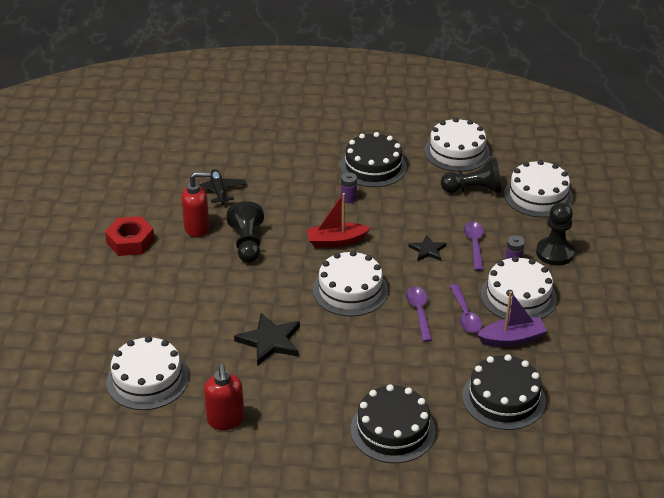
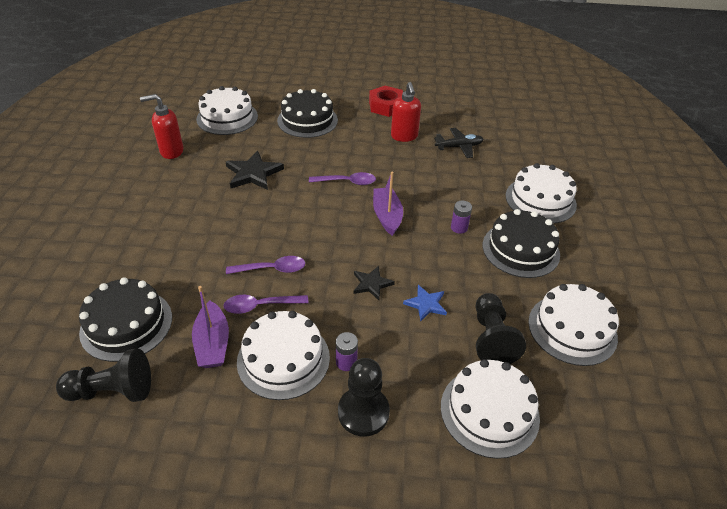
camera: 90 degrees right, 5 degrees up
(247, 244) = (383, 162): black pawn -> black pawn (112, 391)
(336, 241) = (387, 216): red boat -> purple boat
(350, 290) = (312, 222): white cake -> white cake (540, 200)
(393, 430) = (120, 240): black cake -> black cake (307, 120)
(445, 221) = (426, 304): none -> blue star
(474, 245) = (381, 327): purple spoon -> purple spoon (347, 182)

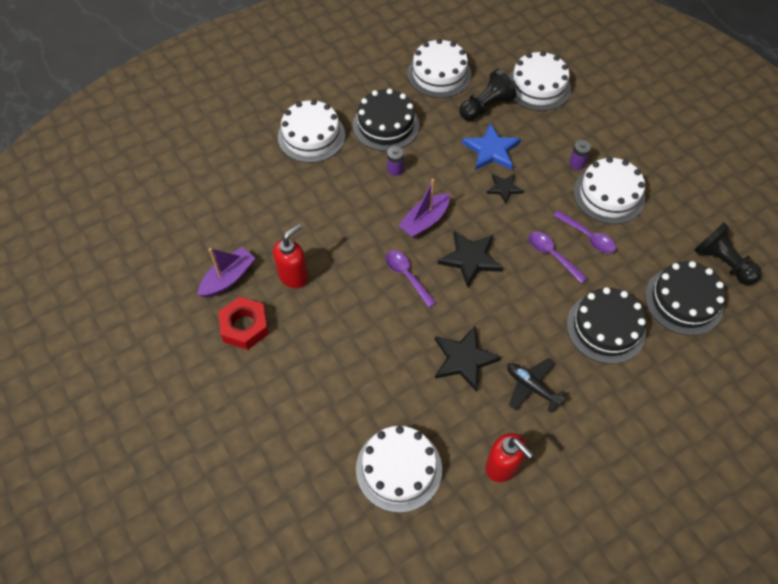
camera: 125 degrees left, 15 degrees up
(212, 343) = (640, 239): purple boat -> purple boat (228, 278)
(307, 120) = (335, 382): black cake -> black cake (605, 328)
(324, 220) = (470, 259): none -> black star
(363, 412) = (598, 137): black pawn -> none
(426, 304) = (491, 150): blue star -> blue star, size x1.65
(459, 147) = (275, 224): black plane -> black plane (532, 387)

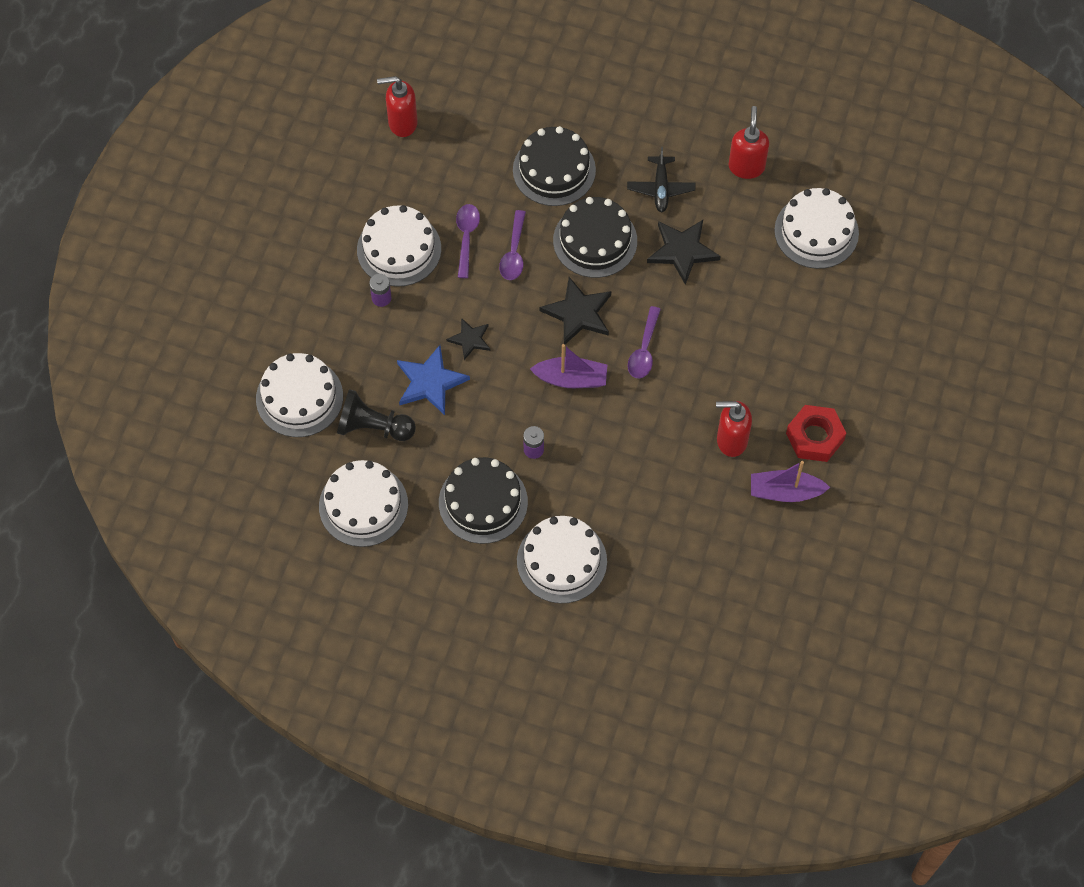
camera: 130 degrees left, 5 degrees up
(683, 301) = (472, 130): black cake -> black cake (595, 240)
(722, 262) = (402, 123): black pawn -> red soap dispenser

